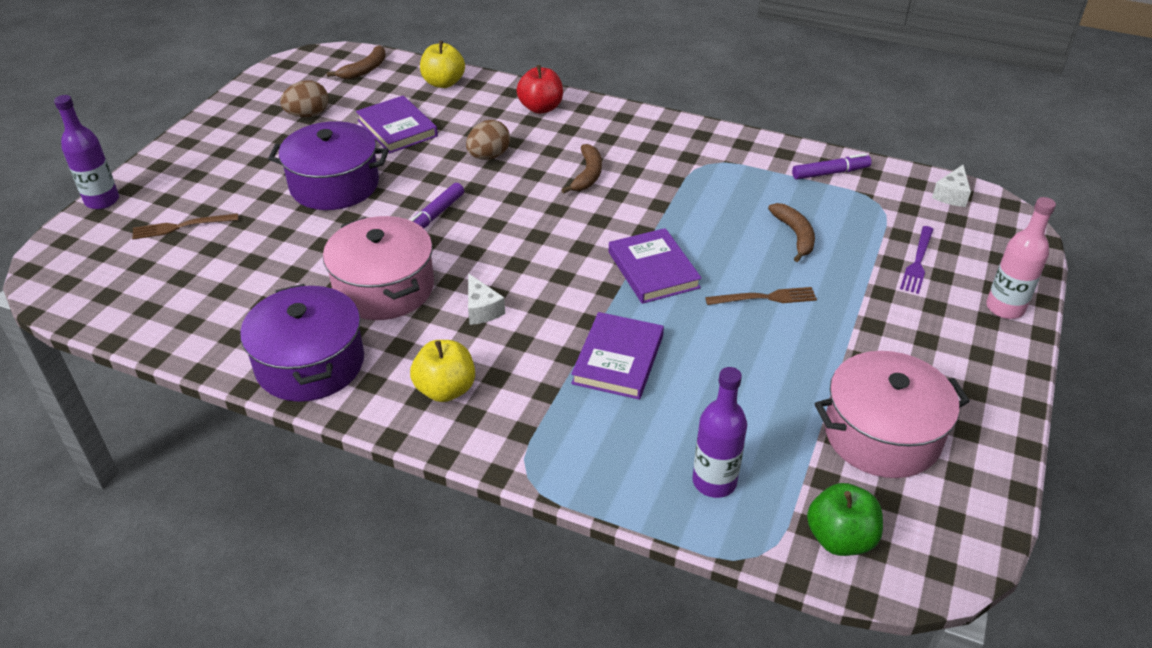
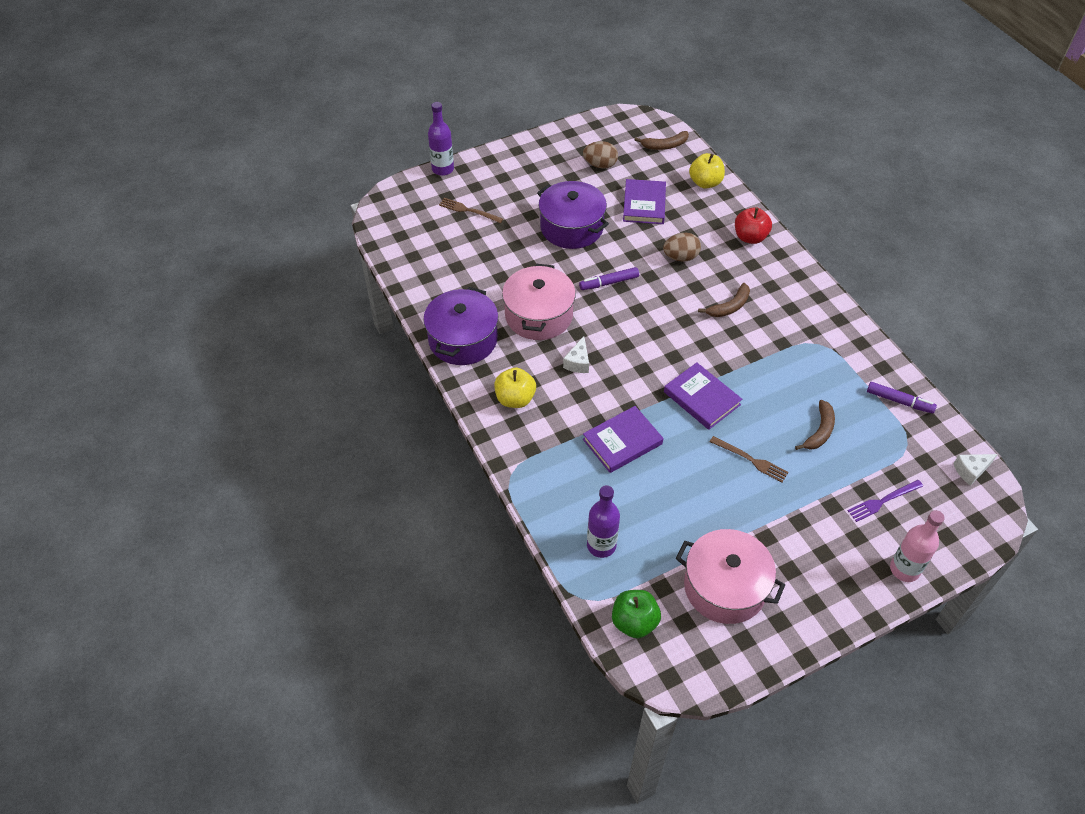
camera: 40 degrees right, 10 degrees up
(653, 270) = (702, 398): purple book -> purple book turned 60 degrees counterclockwise

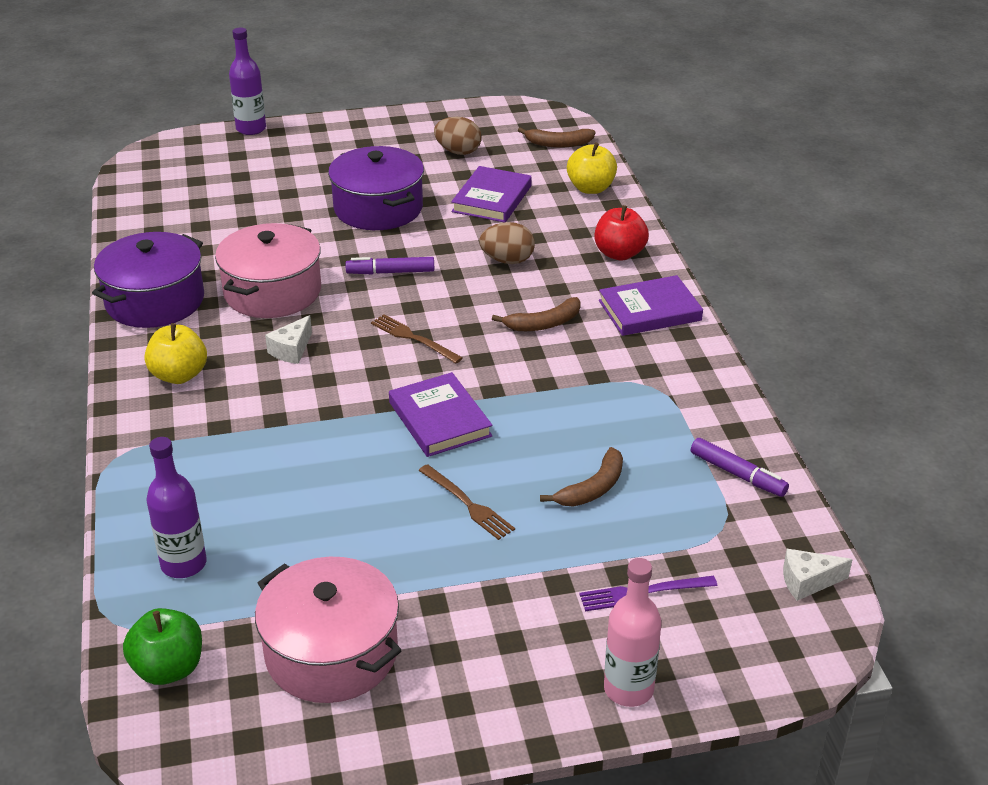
camera: 15 degrees right, 15 degrees down
(469, 210) = (255, 173): brown fork -> brown fork (414, 338)
(622, 441) = (294, 448): purple book -> purple book (649, 310)

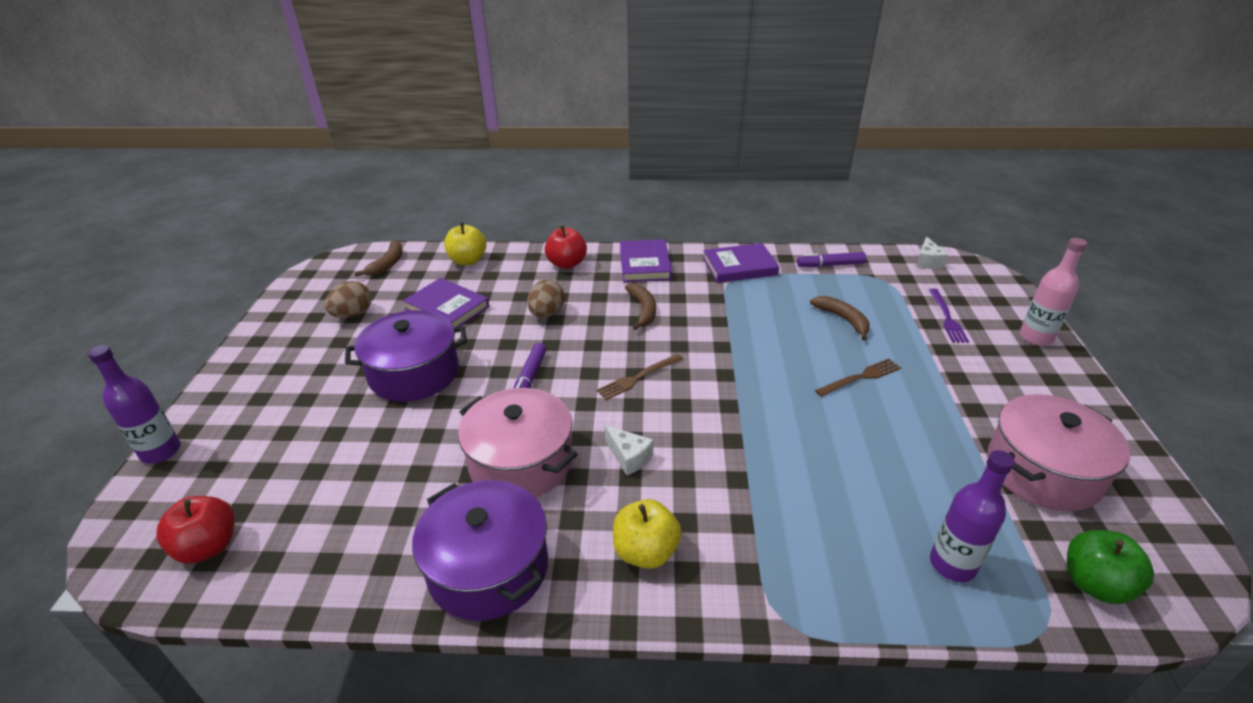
camera: 75 degrees left, 0 degrees up
(162, 180) = (208, 546): none -> red apple
(440, 419) = (754, 377): purple book -> purple book (739, 266)
(737, 474) = (830, 265): purple marker -> purple marker turned 150 degrees counterclockwise

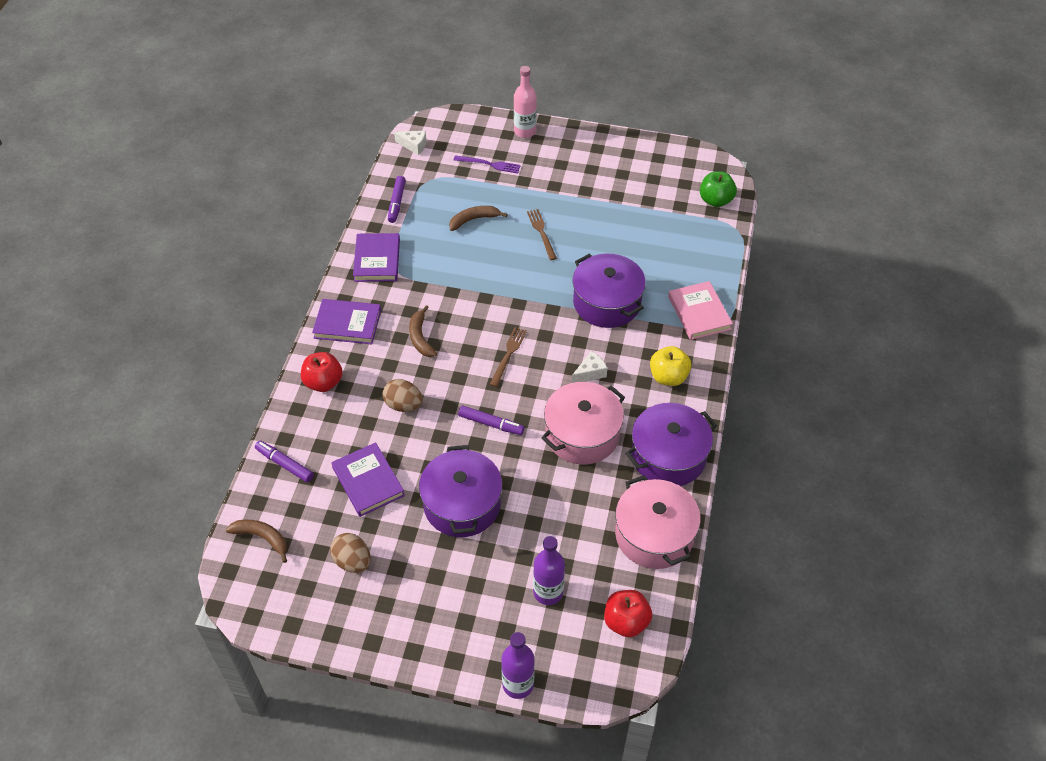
camera: 80 degrees left, 15 degrees up
(447, 308) = (368, 481): purple book -> purple book turned 75 degrees counterclockwise
(468, 260) = (285, 464): yellow apple -> purple marker
(638, 377) = (508, 355): brown fork -> brown fork turned 135 degrees counterclockwise
(643, 310) = (420, 337): brown banana -> brown banana turned 105 degrees counterclockwise
(766, 459) = (607, 303): none -> purple pot
(800, 583) = (699, 313): none -> pink book
(952, 564) = (697, 248): purple bottle -> purple bottle (548, 592)
(1043, 471) = (641, 184): pink pot -> pink pot (654, 535)

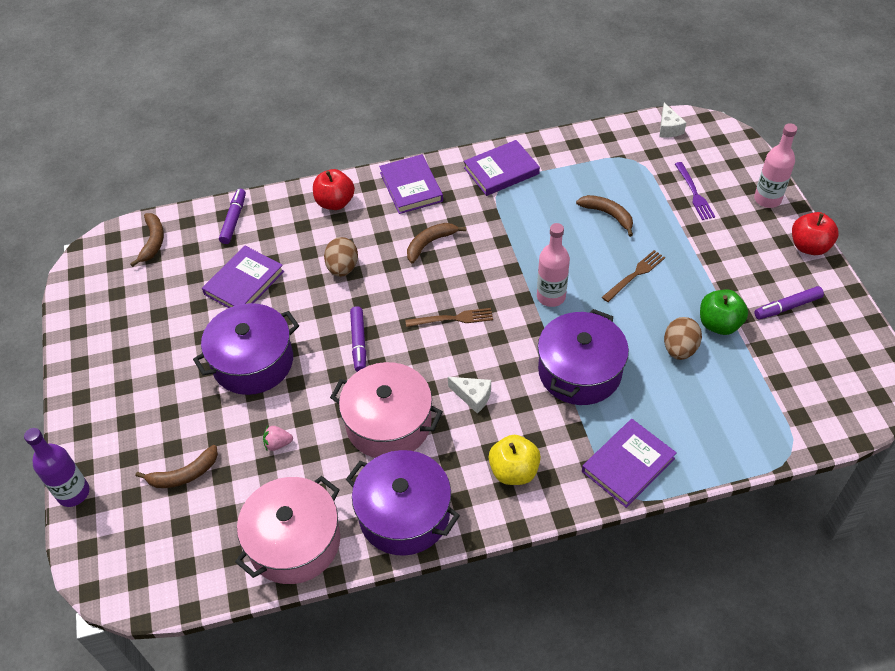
camera: 65 degrees right, 0 degrees up
(353, 561) = (155, 311): brown egg -> brown egg (679, 349)
(396, 203) = (583, 151): purple marker -> purple marker (787, 307)
(528, 288) = (551, 297): none -> pink bottle
(548, 592) = (184, 474): purple bottle -> brown banana
(557, 515) = (278, 444): none -> pink strawberry
(626, 622) = (177, 558): red apple -> red apple (809, 246)
(699, 313) = (628, 465): pink book -> purple book
(715, 200) = (819, 413): green apple -> green apple (719, 324)

